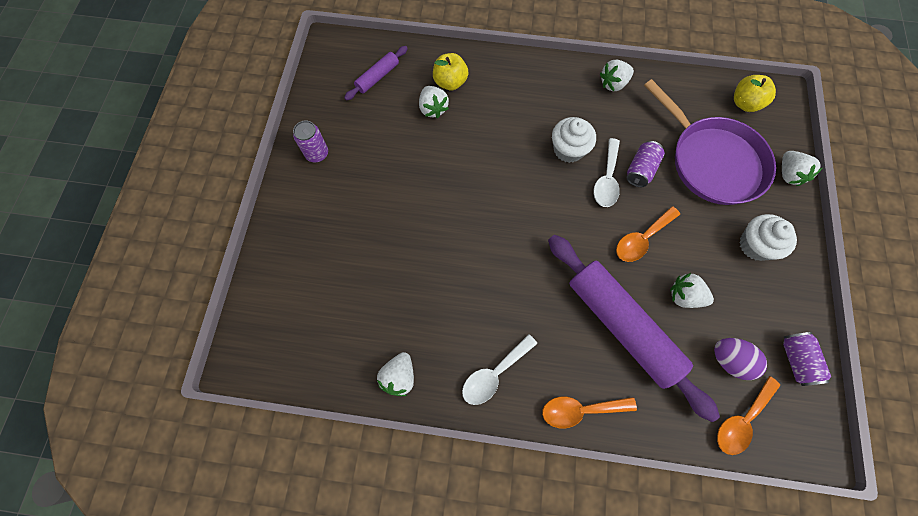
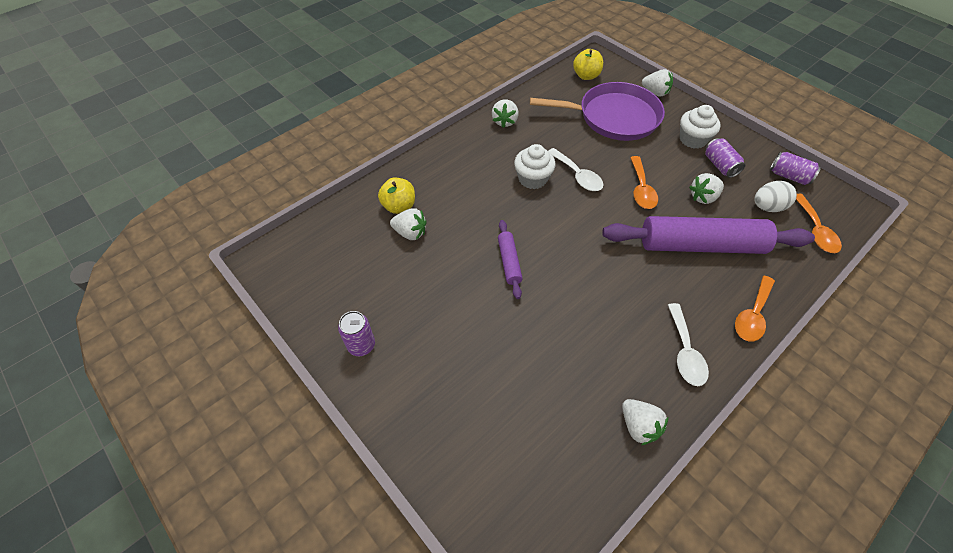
camera: 50 degrees left, 15 degrees down
(377, 77) = (337, 249): purple rolling pin -> purple rolling pin (509, 262)
(640, 170) = (587, 154): purple can -> purple can (720, 165)
(729, 360) = (767, 207): purple egg -> white egg

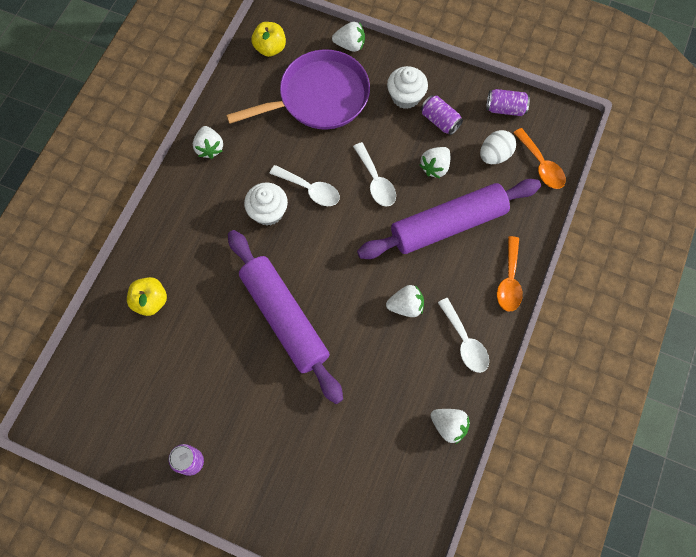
camera: 25 degrees left, 15 degrees up
(410, 233) = (177, 327): white strawberry -> white strawberry (406, 306)
(509, 262) = (284, 318): purple rolling pin -> purple rolling pin, size x2.18
(641, 189) = (376, 181): orange spoon -> white spoon

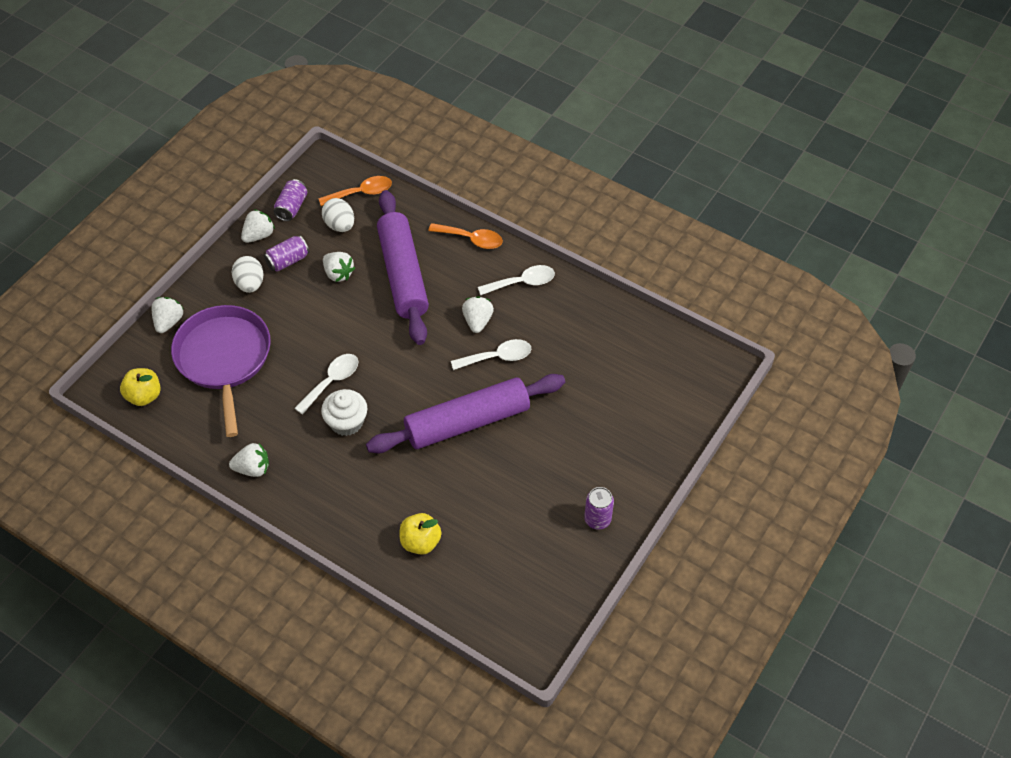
camera: 80 degrees left, 15 degrees down
(376, 181) = (339, 324): white spoon -> white spoon (497, 357)
(405, 96) = (250, 284): white cupcake -> white egg
(449, 426) = (597, 308): white strawberry -> white strawberry (259, 235)

